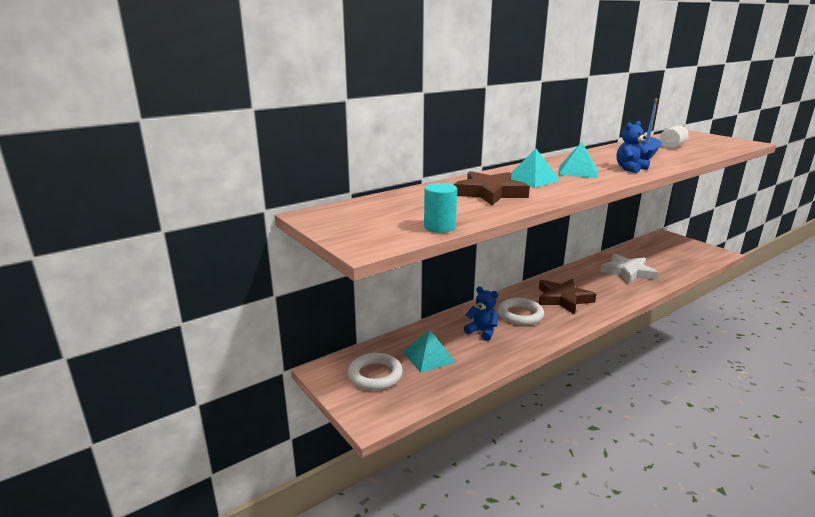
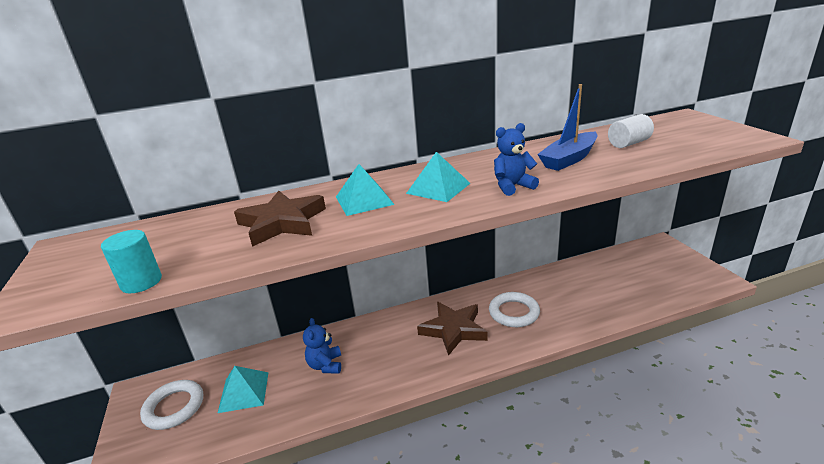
camera: 20 degrees right, 5 degrees up
(482, 331) = (325, 365): blue teddy bear -> blue teddy bear turned 150 degrees counterclockwise
(520, 315) = (386, 346): white ring -> white ring (514, 312)
(628, 272) = (566, 298): white star -> none

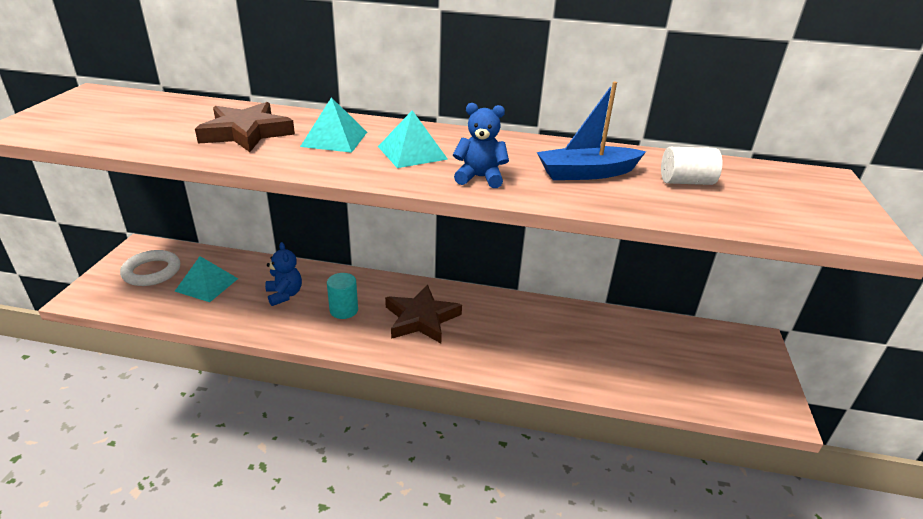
camera: 25 degrees right, 5 degrees up
(141, 282) = (96, 140): turquoise cylinder -> turquoise cylinder (344, 310)
(325, 365) = (284, 295): blue teddy bear -> blue teddy bear turned 135 degrees clockwise
(514, 312) = (496, 331): white ring -> none

